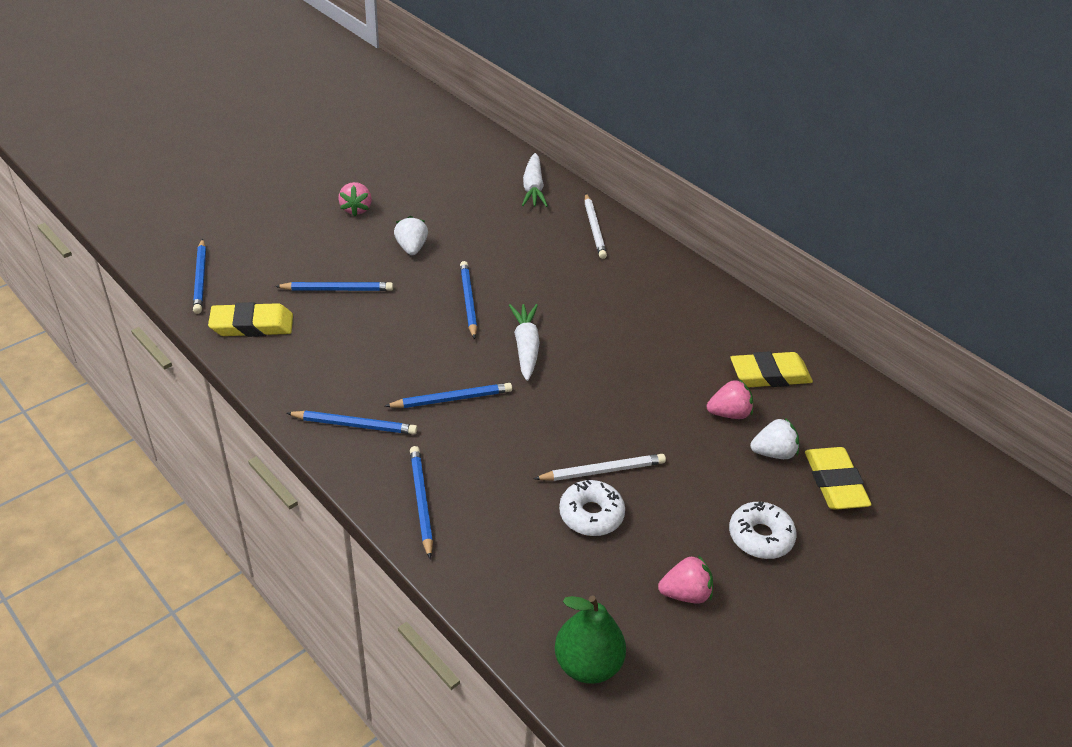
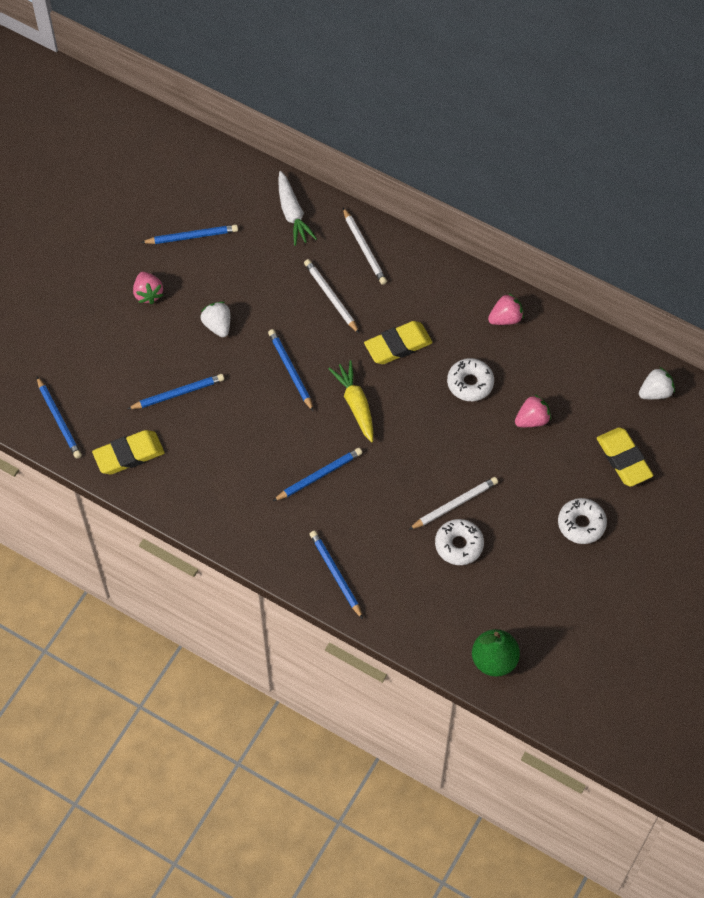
camera: 15 degrees left, 20 degrees up
(355, 425) = (257, 524): blue pencil -> blue pencil (192, 236)
(526, 347) = (356, 404): white carrot -> yellow carrot
(541, 255) = (331, 297): none -> white pencil
(665, 362) = (470, 383): none -> white donut
(685, 593) = (542, 587): pink strawberry -> pink strawberry (505, 318)
(769, 375) = (554, 370): yellow eraser -> yellow eraser (398, 345)
(773, 453) = (573, 446): white strawberry -> white strawberry (655, 392)

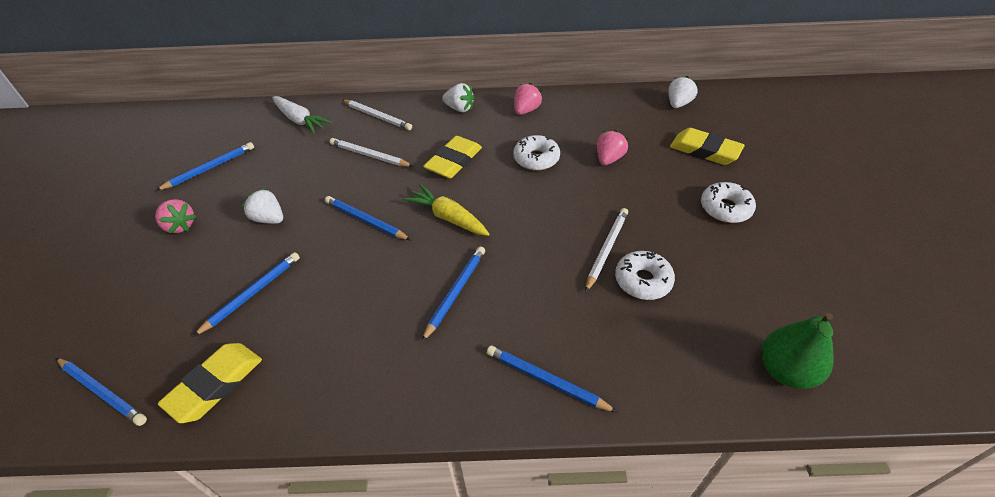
camera: 30 degrees left, 15 degrees down
(445, 280) = (459, 108): none -> white strawberry

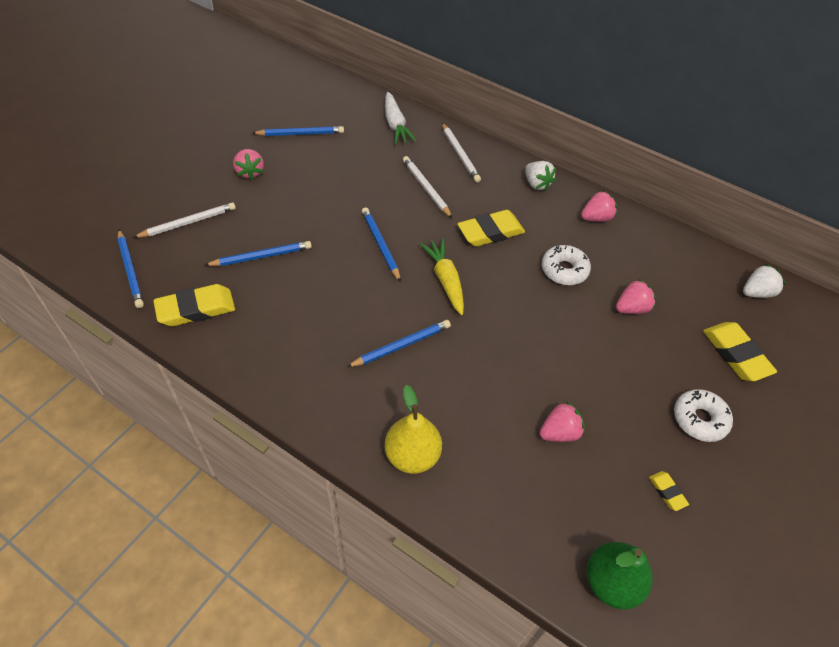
camera: 30 degrees right, 5 degrees up
(269, 219) = (313, 202): white strawberry -> none
(546, 380) = (412, 455): blue pencil -> yellow pear
(606, 249) = (553, 387): white pencil -> white pencil (188, 223)
(643, 280) = (559, 432): white donut -> pink strawberry
(755, 274) = (667, 492): none -> yellow eraser

